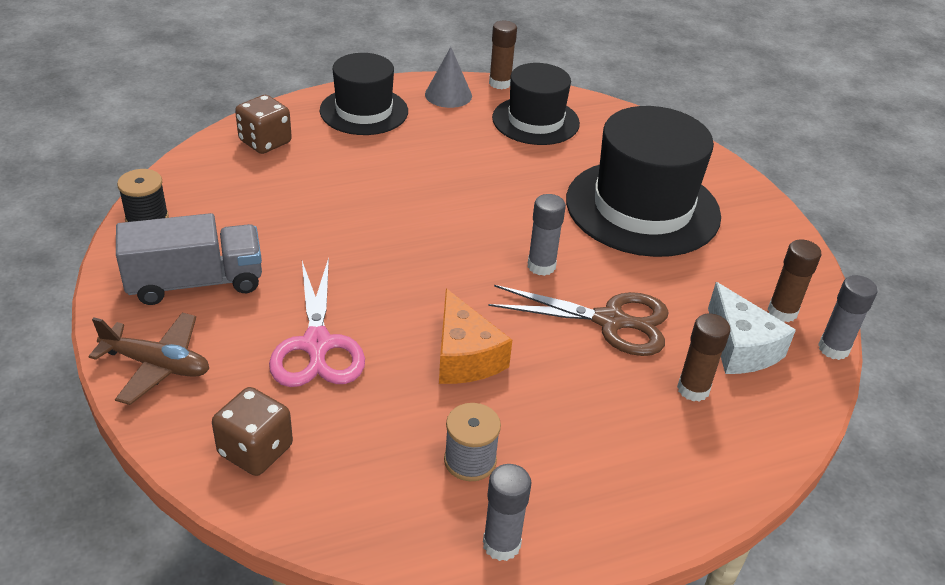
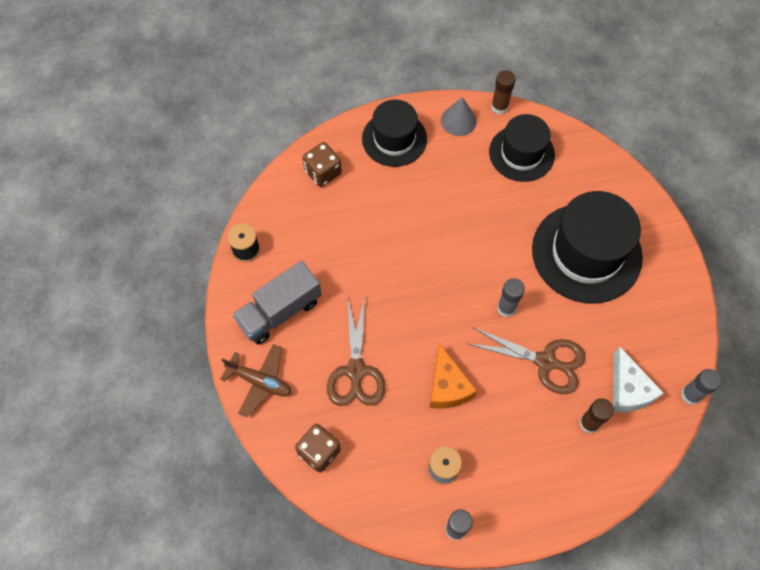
camera: 10 degrees right, 25 degrees up
(195, 282) = (280, 311): grey truck -> grey truck turned 150 degrees clockwise
(317, 345) = (356, 371): pink scissors -> brown scissors
(782, 312) = (664, 360): brown glue stick -> none

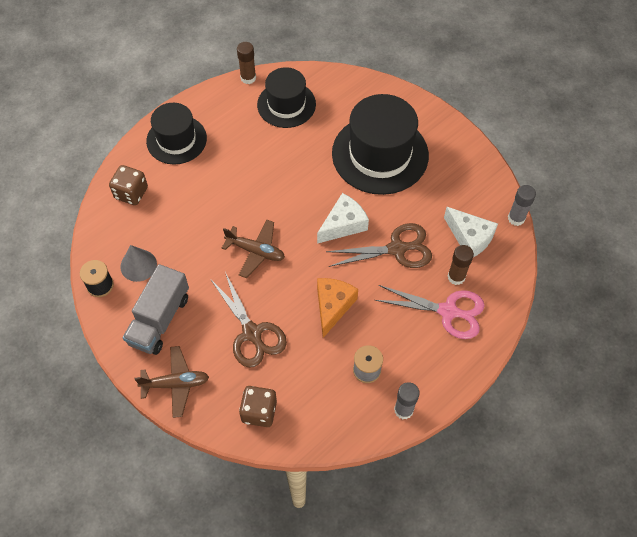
camera: 30 degrees left, 5 degrees down
(405, 291) = (255, 251): none -> brown plane
(447, 386) = (333, 306): orange cheese -> orange cheese turned 120 degrees counterclockwise
(458, 120) = (221, 102): grey cone -> grey cone (138, 265)
(506, 308) = (343, 224): grey glue stick -> white cheese
(559, 454) = (448, 311): none -> pink scissors

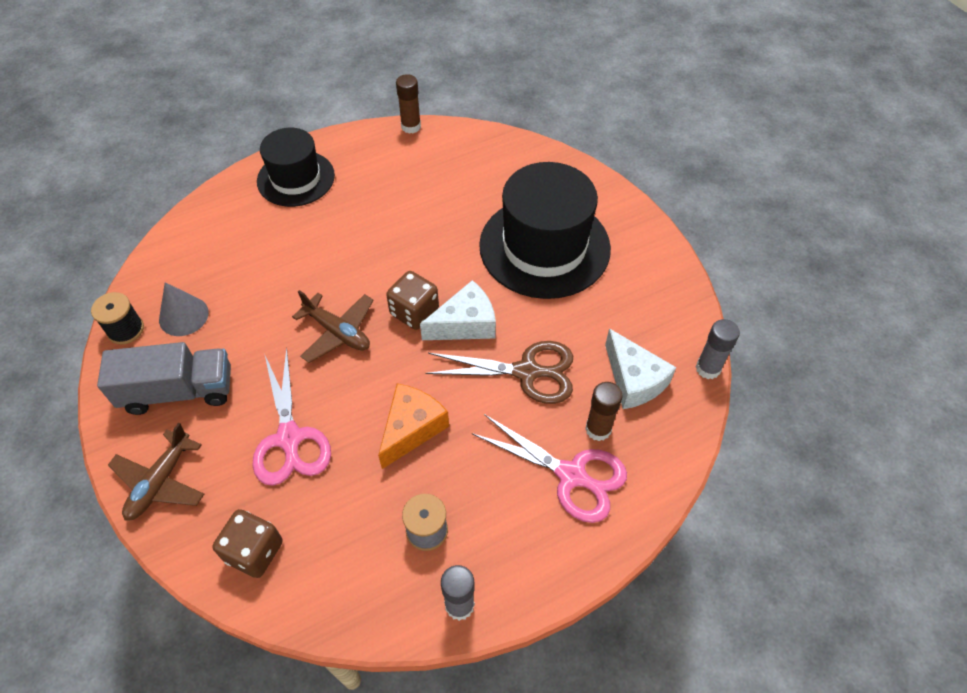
camera: 15 degrees right, 5 degrees down
(131, 193) = (214, 228): brown dice -> brown dice (414, 312)
(159, 319) = (178, 391): grey truck -> grey truck turned 135 degrees counterclockwise
(175, 384) = (160, 482): brown plane -> brown plane turned 105 degrees clockwise
(252, 333) = (289, 438): brown scissors -> pink scissors
(286, 104) = (446, 165): black hat -> none

